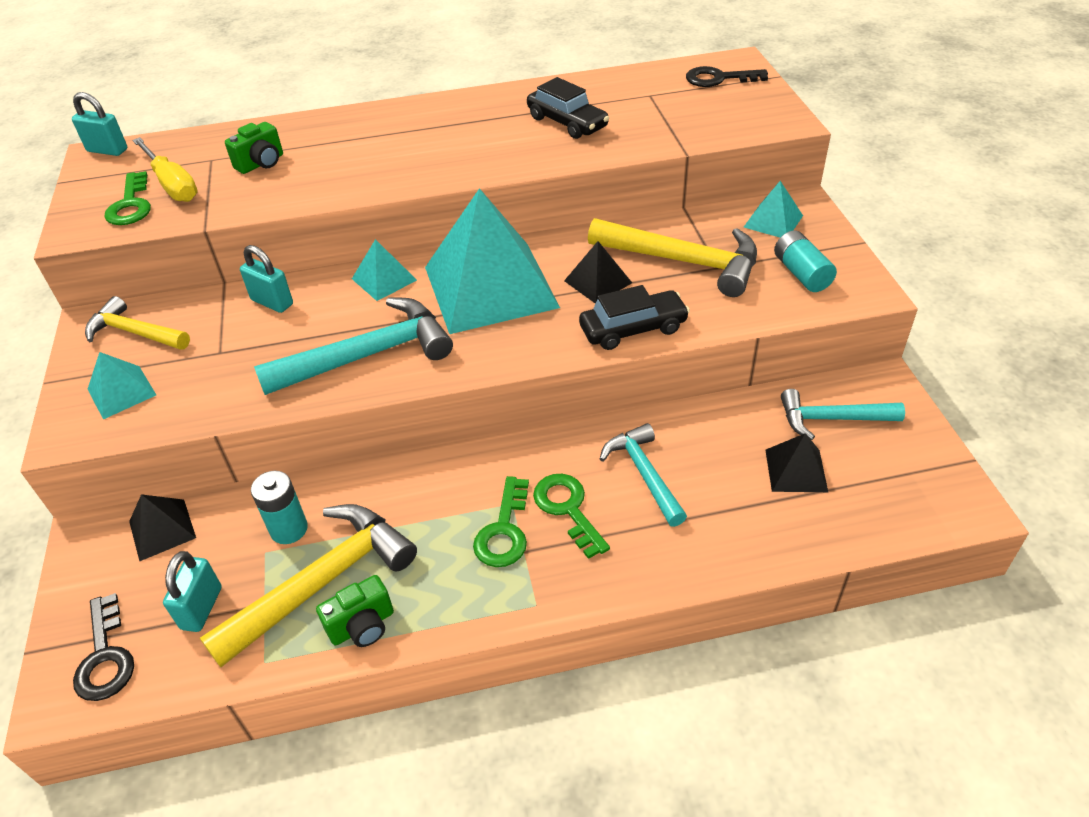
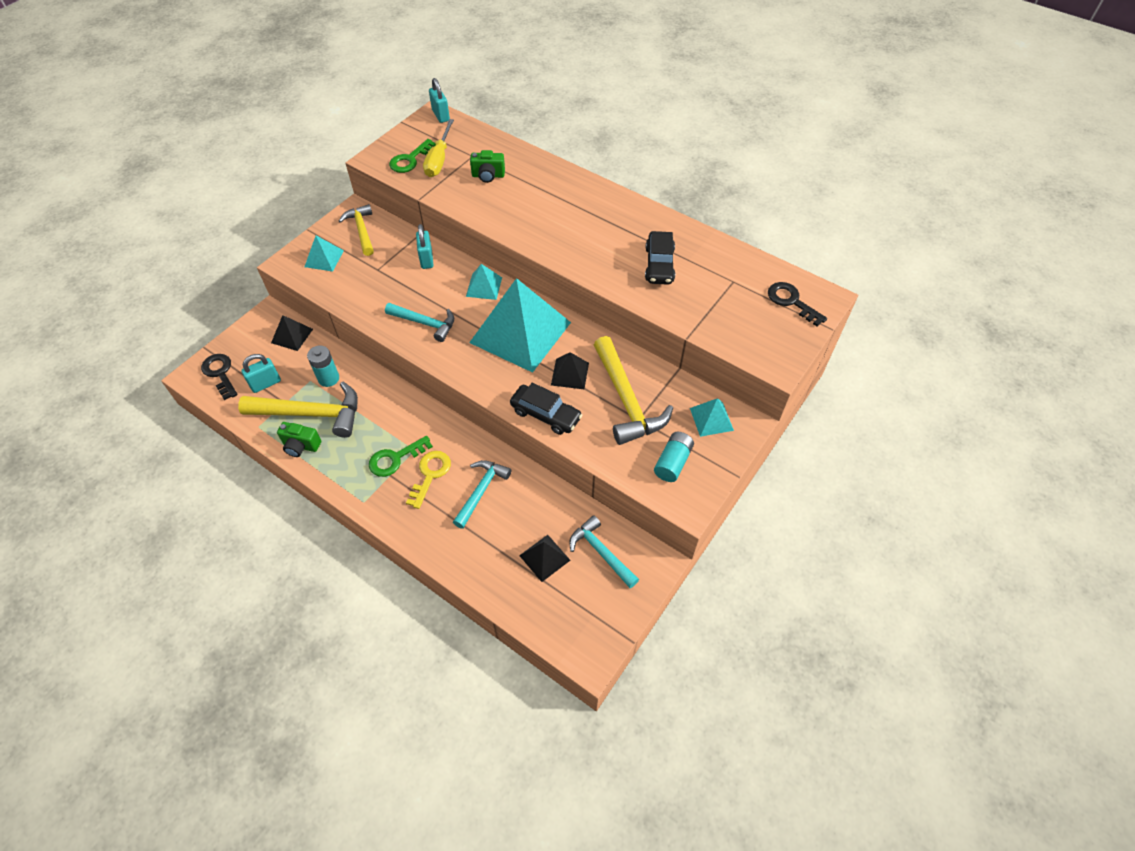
camera: 45 degrees right, 10 degrees up
(105, 657) = (220, 373): black key -> black key turned 120 degrees clockwise
(367, 355) = (425, 323): turquoise hammer -> turquoise hammer, size x0.63
(567, 509) = (430, 474): green key -> yellow key

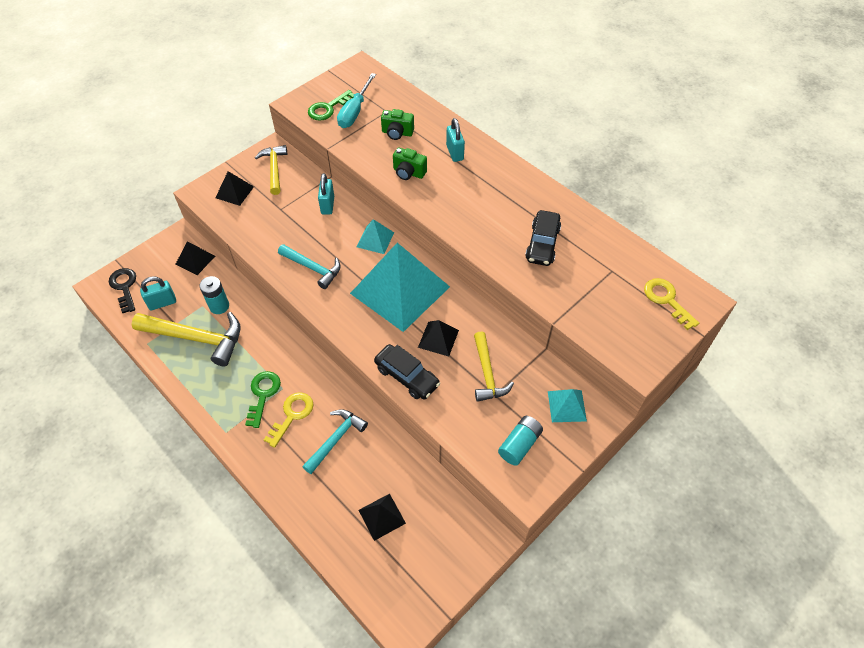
camera: 10 degrees right, 0 degrees up
(301, 446) = (181, 368): green camera -> green camera (408, 173)
(324, 258) = (234, 192): turquoise pyramid -> black pyramid
(395, 459) = (263, 394): green key -> green key turned 120 degrees clockwise
(439, 160) = (355, 111): yellow screwdriver -> turquoise screwdriver
(441, 115) = (366, 68): turquoise padlock -> turquoise padlock (454, 153)
(601, 552) = (437, 521): turquoise hammer -> none
(626, 400) = (487, 373): yellow hammer -> yellow hammer, size x0.63
(791, 301) = (666, 300): black key -> yellow key

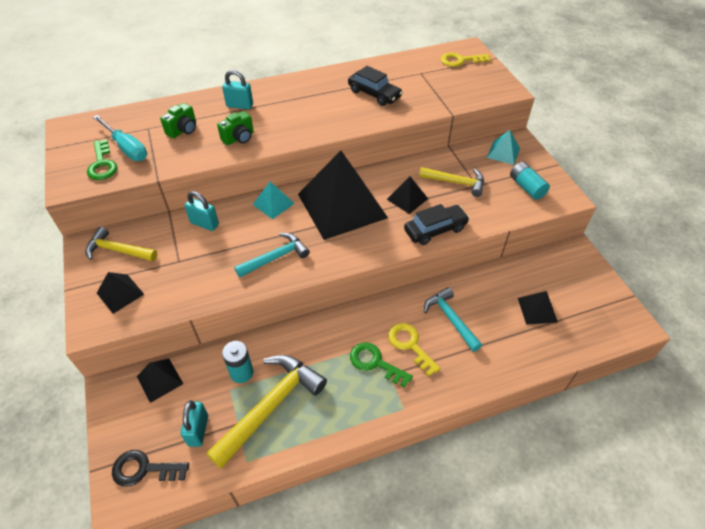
camera: 65 degrees left, 5 degrees down
(400, 290) = (342, 205): turquoise pyramid -> black pyramid

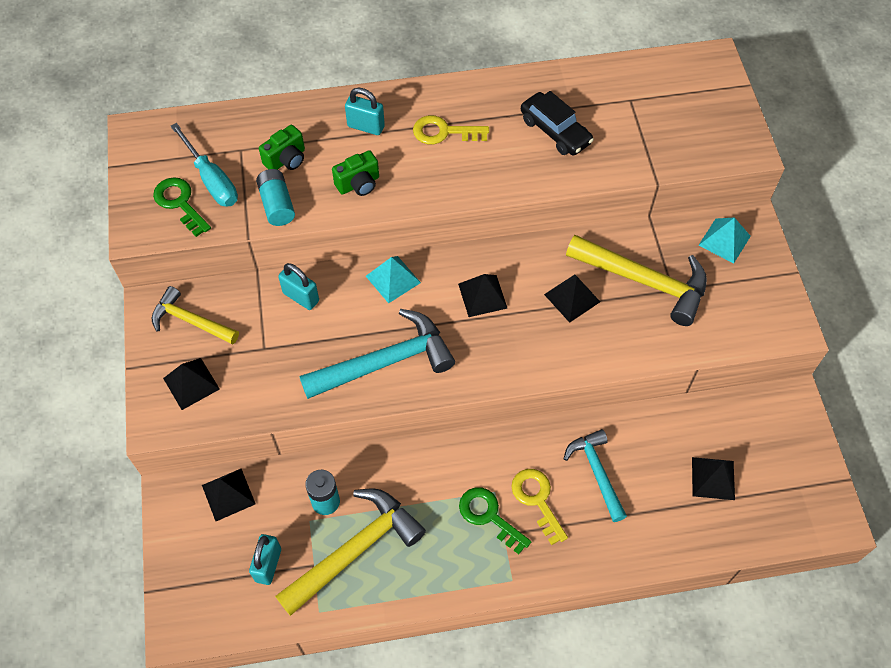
camera: 10 degrees right, 10 degrees up
(102, 164) = (180, 203): green key -> green key turned 150 degrees clockwise
(143, 469) = (204, 600): black key -> none
(275, 257) = (385, 362): turquoise hammer -> turquoise hammer, size x1.60
(342, 205) = (482, 296): black pyramid -> black pyramid, size x0.44
(435, 230) = (598, 352): black car -> none
(455, 182) = (644, 281): yellow hammer -> yellow hammer, size x1.60
(460, 60) = (694, 83): yellow key -> yellow key (443, 132)
(526, 187) = (740, 303): turquoise battery -> turquoise battery (277, 205)

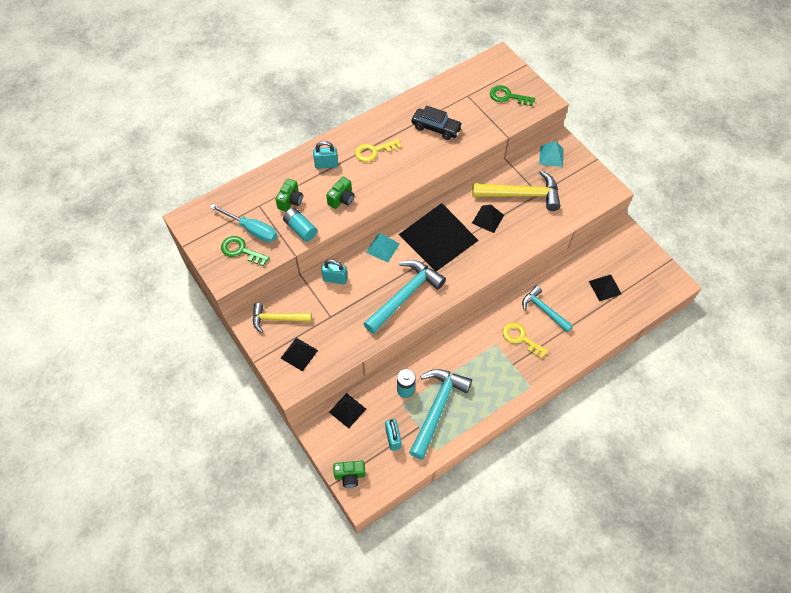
camera: 25 degrees left, 0 degrees up
(179, 591) = (350, 475): none -> green camera
(355, 550) = (437, 408): yellow hammer -> turquoise hammer
(482, 296) = (438, 237): black pyramid -> black pyramid, size x2.28
(489, 516) = (499, 358): green key -> green key (507, 96)

